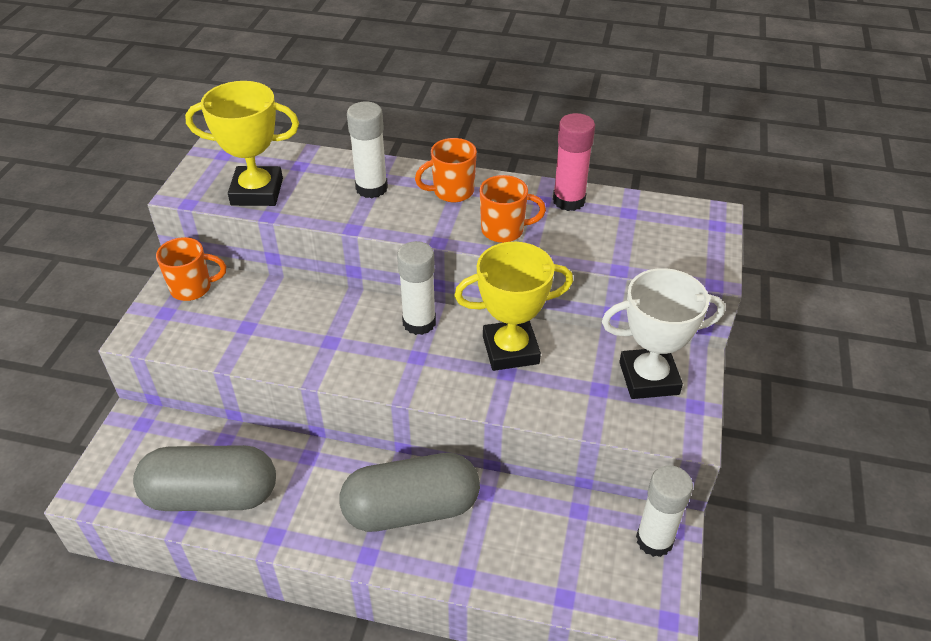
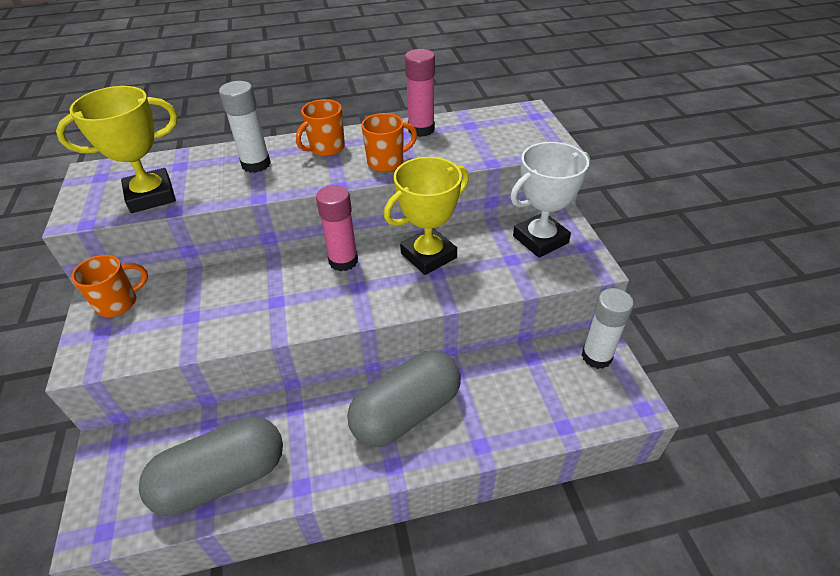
camera: 25 degrees left, 0 degrees up
(419, 322) = (343, 261): white glue stick -> pink glue stick

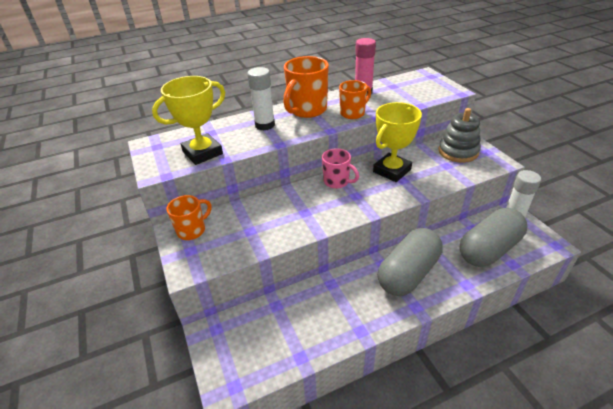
camera: 10 degrees left, 5 degrees down
(222, 478) = (303, 336): grey capsule -> grey capsule (489, 249)
(326, 148) = (307, 110): orange mug -> orange mug, size x1.59
(343, 261) = (337, 182): pink glue stick -> pink mug
(540, 239) = (458, 151): white trophy -> grey stacking toy

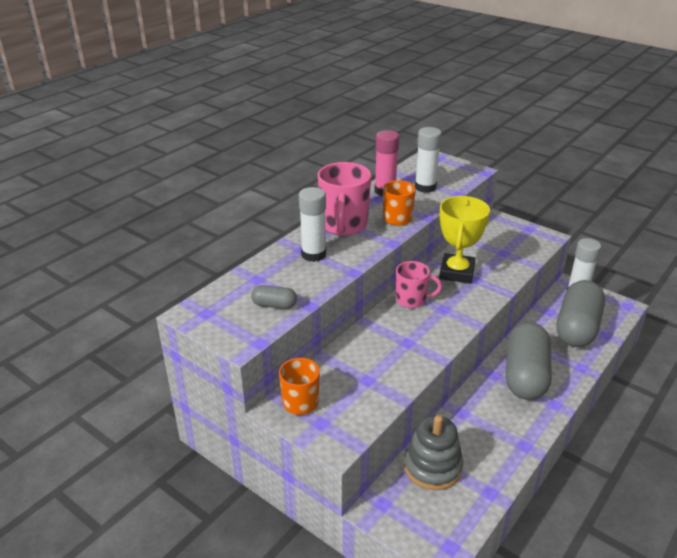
camera: 30 degrees left, 5 degrees down
(202, 153) = (274, 305): yellow trophy -> grey capsule
(307, 110) = (344, 225): orange mug -> pink mug
(398, 95) = (425, 187): none -> white glue stick
(458, 151) = (503, 235): grey stacking toy -> grey stacking toy (432, 467)

